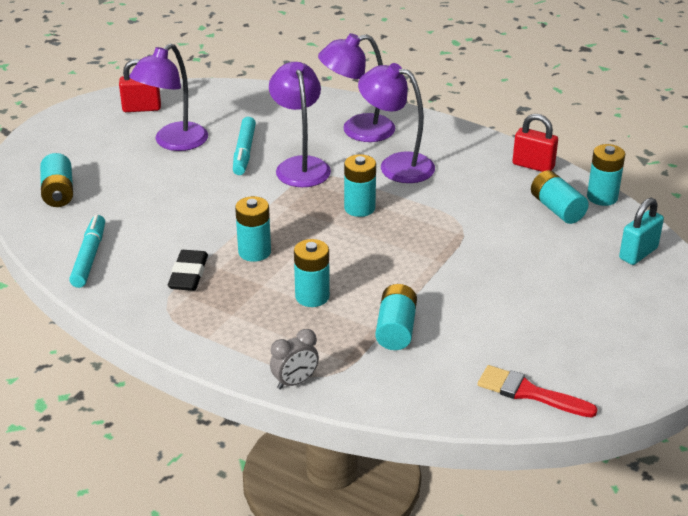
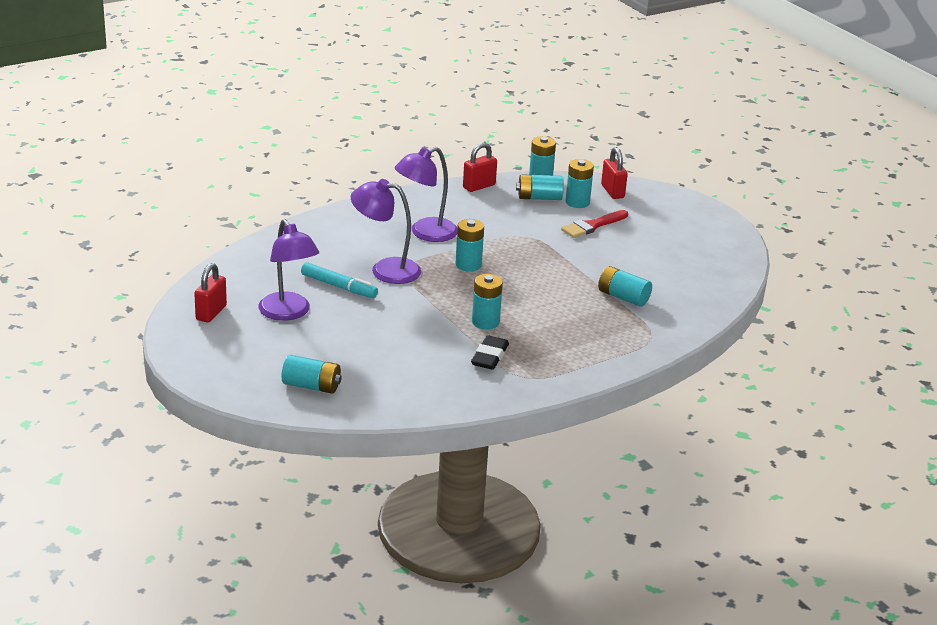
camera: 65 degrees left, 5 degrees down
(89, 257) = (425, 394): turquoise marker -> none
(188, 274) = (490, 356): black eraser -> black eraser turned 75 degrees clockwise
(295, 382) = (649, 350): grey clock -> none
(312, 296) = (561, 316): turquoise battery -> turquoise battery (577, 202)
(357, 130) = (359, 232): purple lamp -> none
(529, 393) = (719, 275): red brush -> red brush (592, 226)
(638, 253) = (612, 191): turquoise padlock -> red padlock

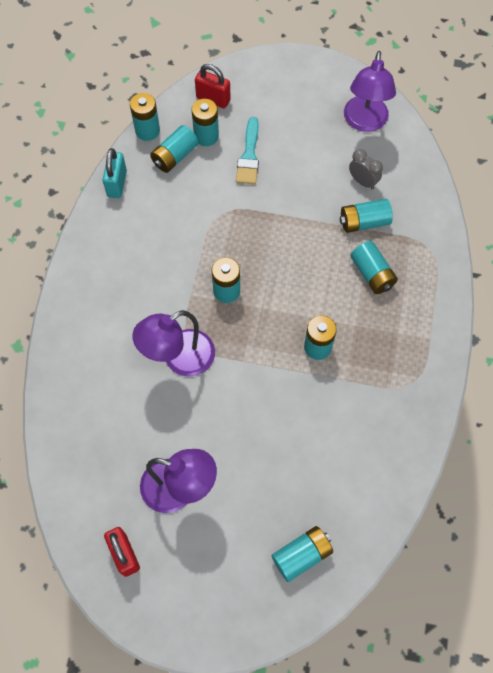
camera: 45 degrees left, 35 degrees up
(339, 286) = (173, 416): turquoise marker -> none
(425, 233) = (151, 283): purple lamp -> purple lamp (364, 122)
(479, 186) = (117, 184): red padlock -> turquoise padlock
(490, 356) = (367, 384): black eraser -> none
(585, 319) = (372, 274): none -> turquoise battery
(592, 226) = (249, 156): red brush -> turquoise brush
(657, 282) = (362, 181): none -> grey clock

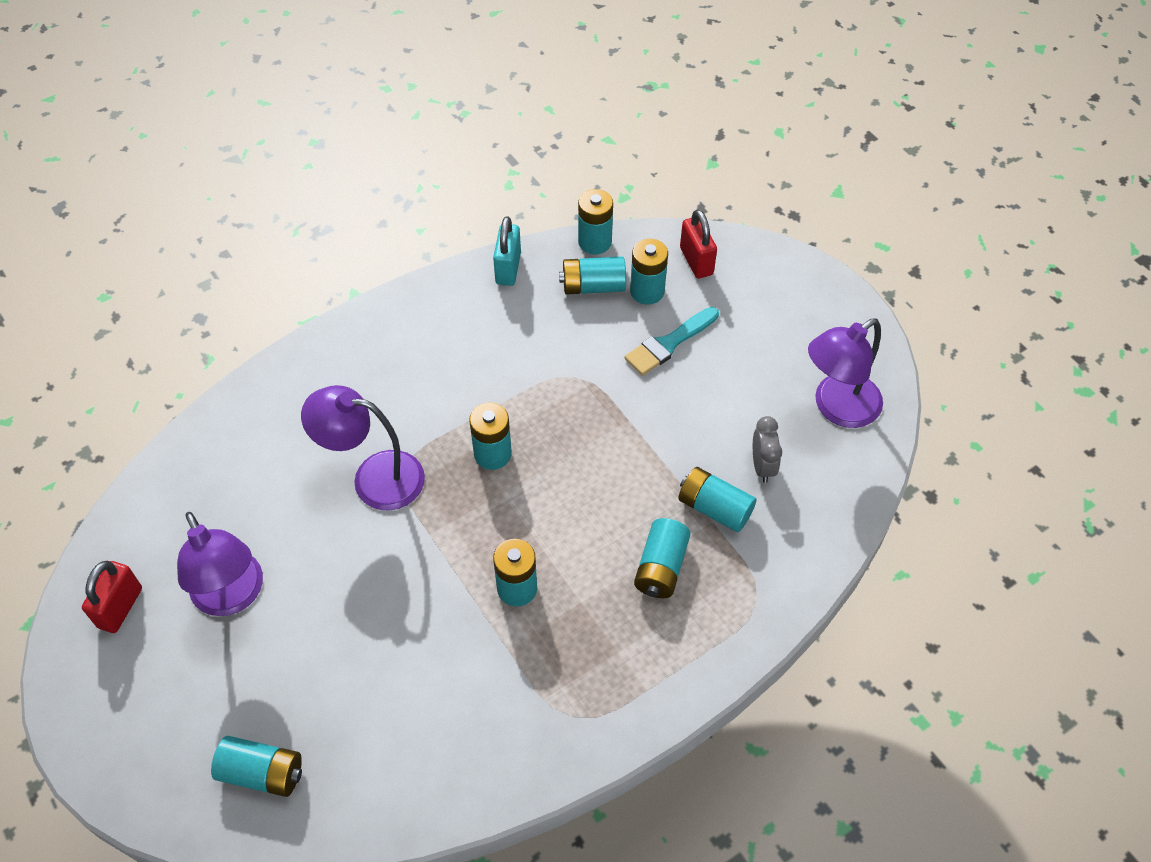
camera: 45 degrees right, 10 degrees down
(117, 184) = (508, 268): turquoise padlock -> turquoise padlock turned 45 degrees counterclockwise

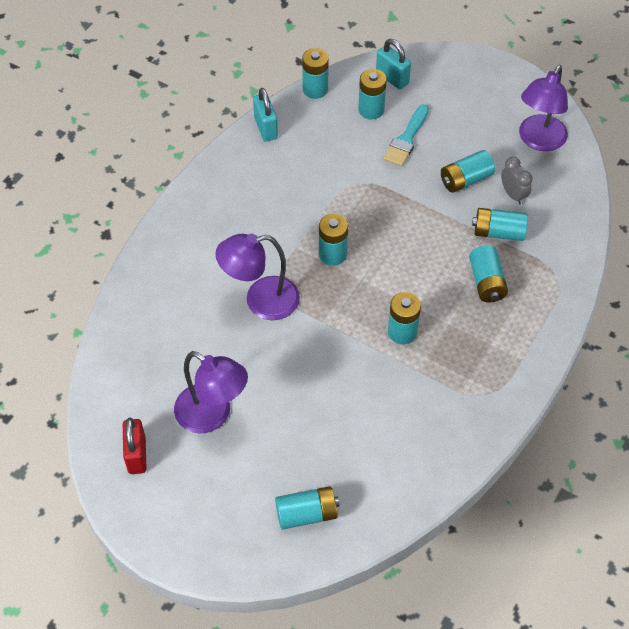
camera: 25 degrees left, 0 degrees up
(593, 286) = (332, 119): turquoise battery -> turquoise battery (465, 180)
(696, 261) = (392, 78): red padlock -> turquoise padlock

